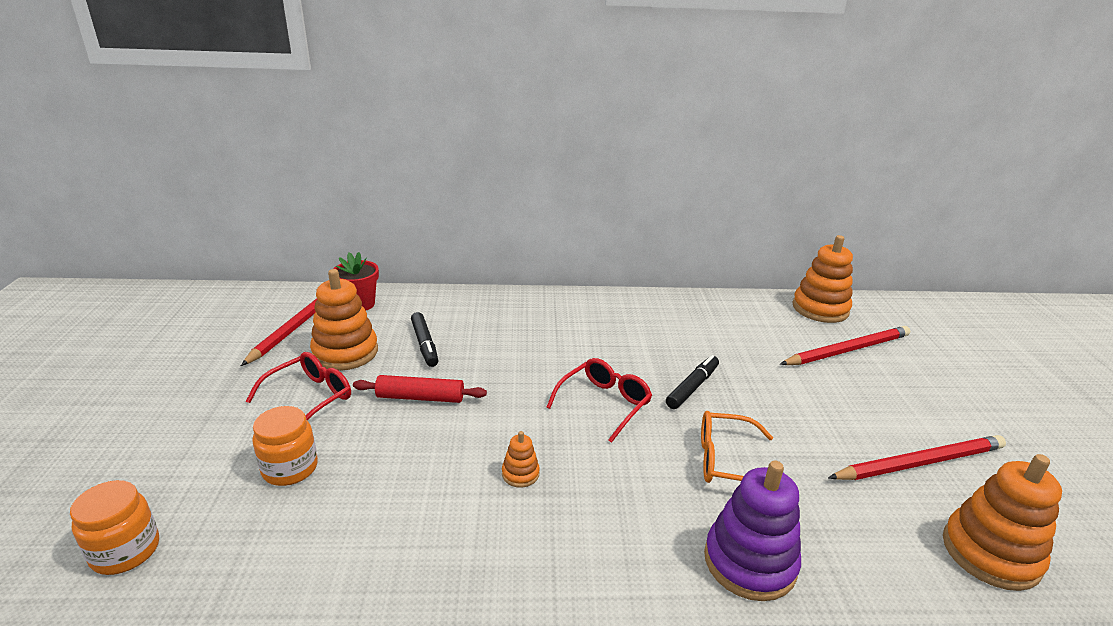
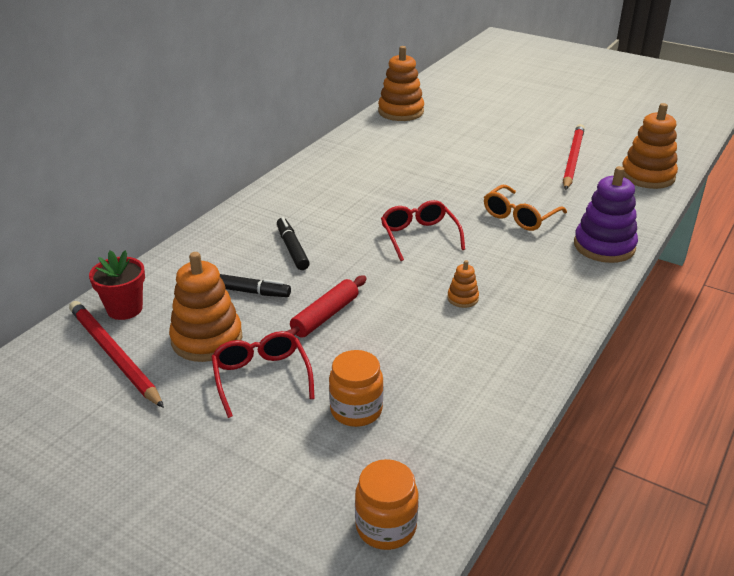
camera: 55 degrees left, 5 degrees up
(692, 387) = (436, 196): black marker -> black marker (292, 249)
(847, 350) = (455, 126): red pencil -> none

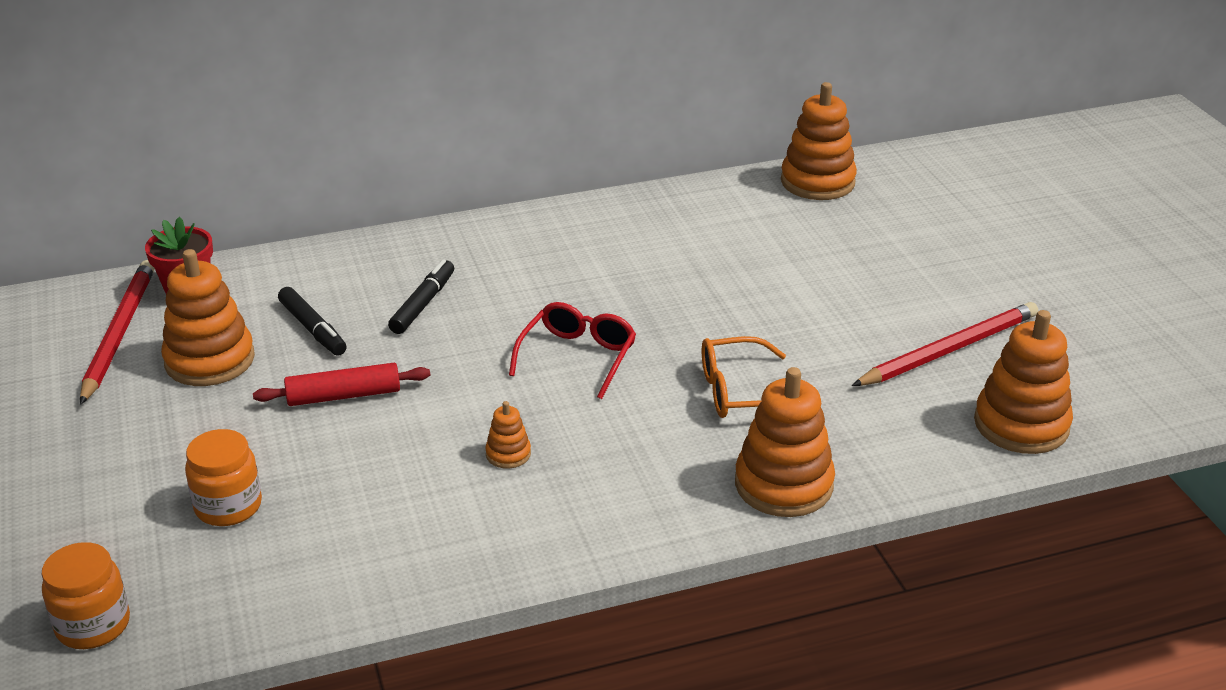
camera: 40 degrees right, 0 degrees up
(261, 377) = (199, 425): red glasses -> none
(604, 246) = (783, 485): purple stacking toy -> orange stacking toy

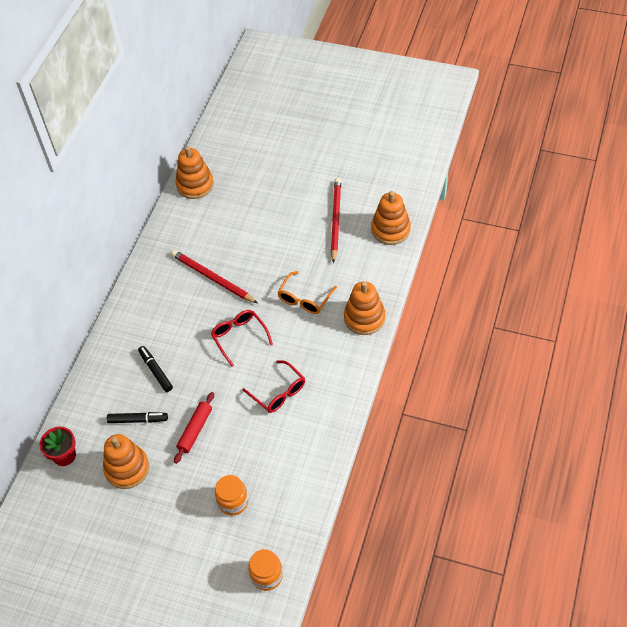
camera: 50 degrees left, 20 degrees up
(119, 333) = (74, 496): red pencil -> red pencil (212, 278)
(508, 454) = (278, 392): orange stacking toy -> red glasses

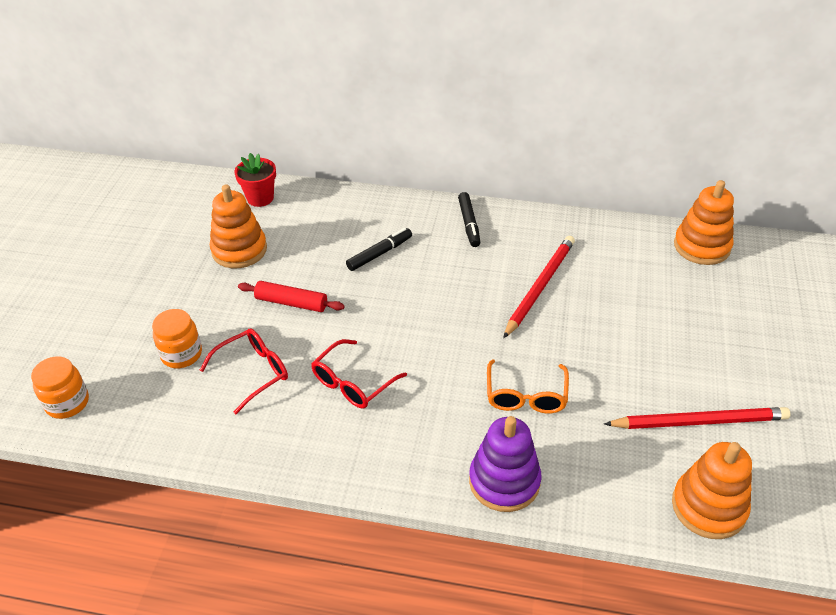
camera: 80 degrees right, 10 degrees down
(138, 420) = (307, 249): black marker -> black marker (469, 224)
(239, 337) = (443, 328): red glasses -> red glasses (253, 372)
(304, 299) = (526, 396): orange glasses -> orange glasses turned 105 degrees counterclockwise
(364, 318) = (504, 481): orange stacking toy -> purple stacking toy

